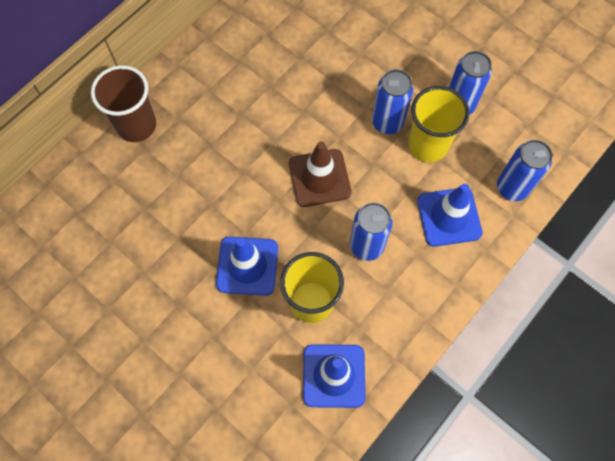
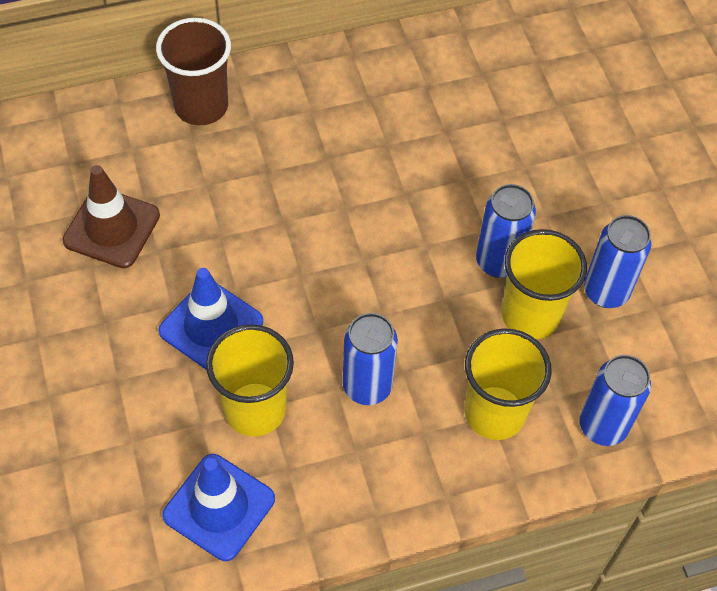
camera: 30 degrees right, 10 degrees down
(319, 178) = (368, 278): brown traffic cone -> brown traffic cone (112, 228)
(449, 217) = (495, 413): blue traffic cone -> yellow cup

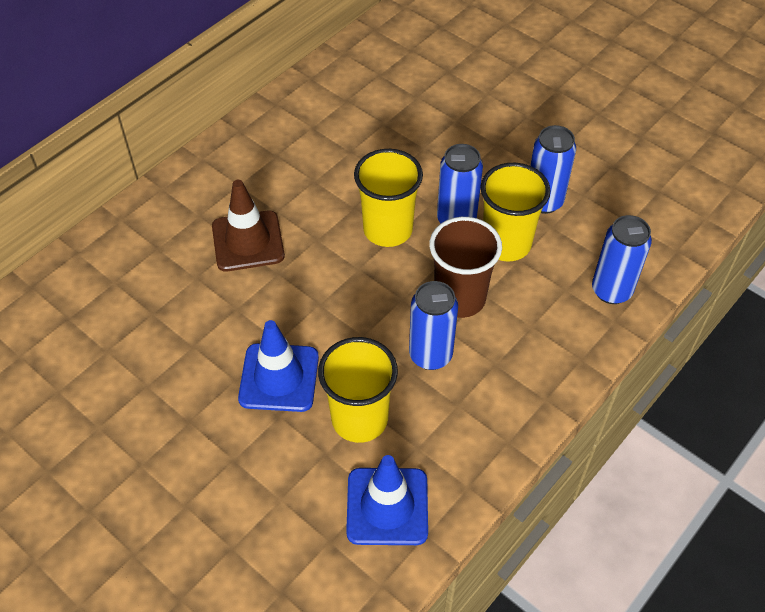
camera: 30 degrees left, 5 degrees down
(112, 228) = (142, 348): brown traffic cone -> brown traffic cone (248, 241)
(201, 106) = (148, 223): brown cup -> brown cup (459, 298)
(495, 413) = (533, 322): yellow cup -> yellow cup (388, 229)

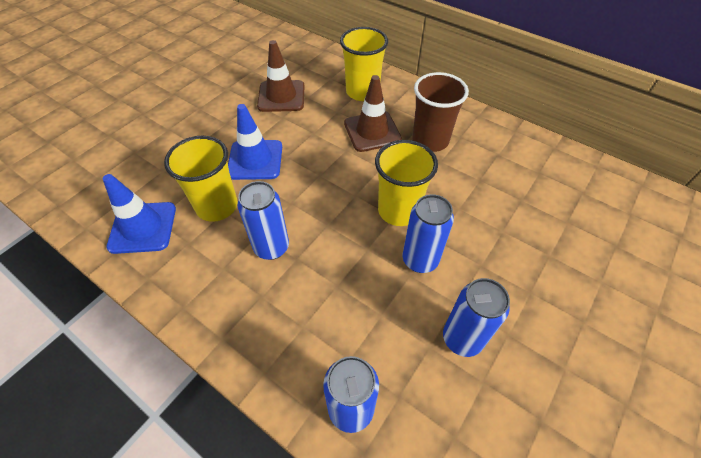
camera: 85 degrees right, 0 degrees up
(142, 347) = (281, 96): none -> brown traffic cone
(459, 298) = (330, 266): brown cup -> brown cup (430, 140)
(506, 244) = (398, 303): yellow cup -> yellow cup (362, 92)

